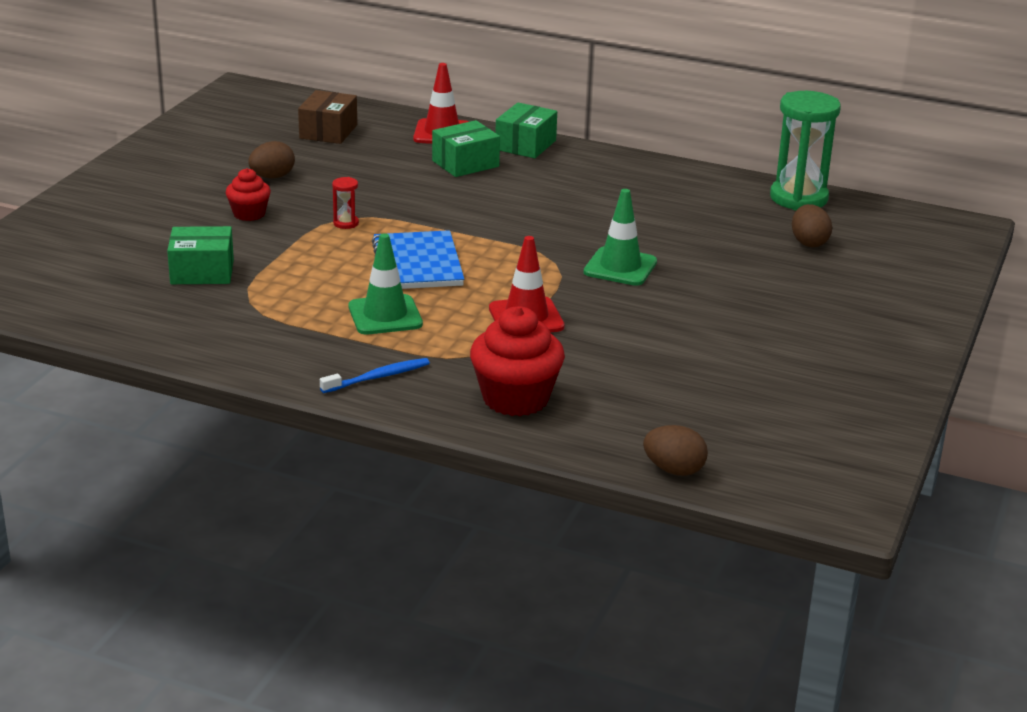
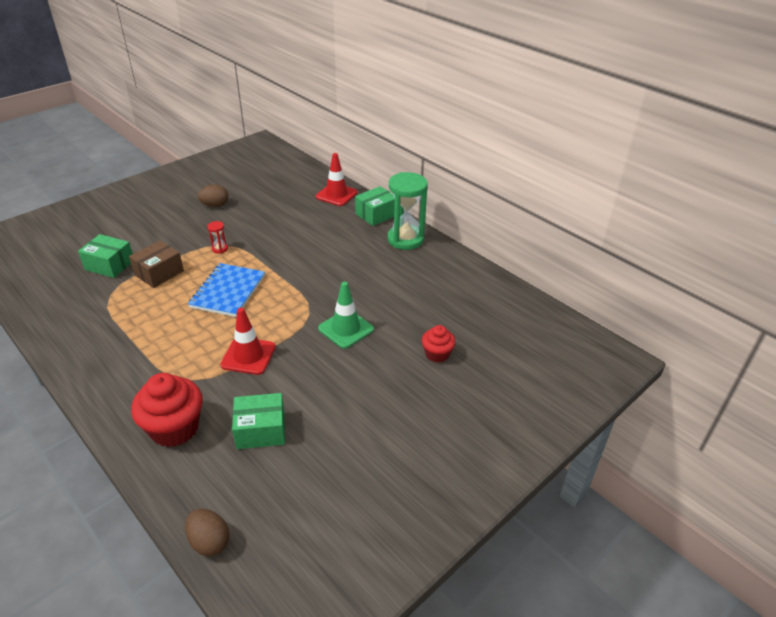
camera: 25 degrees right, 10 degrees up
(249, 214) = (176, 229): red cupcake -> red cupcake (437, 354)
(328, 131) = (276, 180): brown box -> brown box (159, 273)
(378, 377) = (115, 380): blue toothbrush -> none
(385, 315) = (170, 328): green traffic cone -> none
(465, 163) = (328, 220): green box -> green box (261, 430)
(798, 198) = (515, 300): green hourglass -> green hourglass (405, 239)
(809, 242) = (491, 342): brown egg -> none

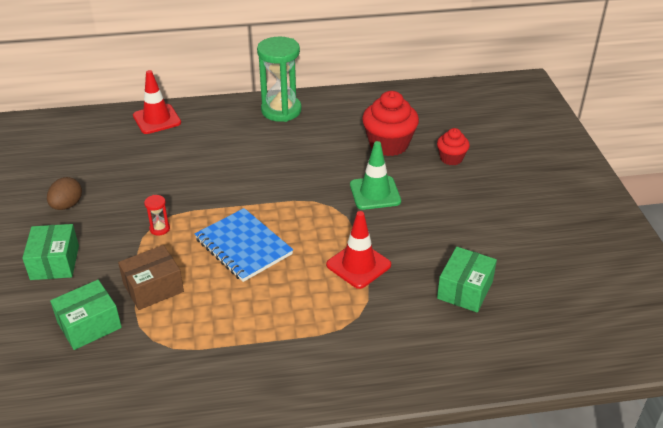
camera: 55 degrees left, 0 degrees up
(159, 273) = (153, 288): brown box -> brown box turned 75 degrees clockwise
(174, 428) = (420, 346): red cupcake -> red cupcake (389, 144)
(209, 541) = (573, 362): brown egg -> none
(376, 214) = (222, 110): green box -> green box (55, 262)

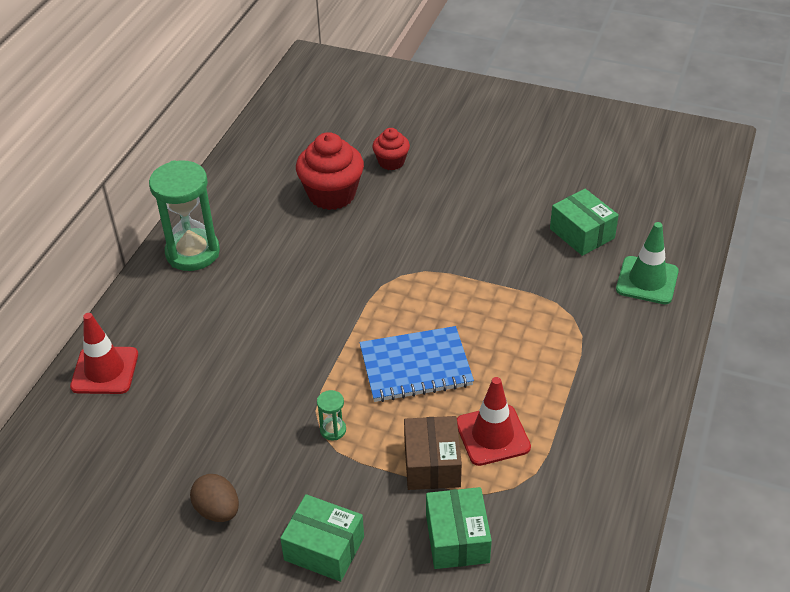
camera: 60 degrees left, 5 degrees up
(159, 229) = (333, 430): red hourglass -> green hourglass
(358, 265) = (503, 290): red traffic cone -> red traffic cone (492, 435)
(375, 193) = (403, 236): green traffic cone -> green traffic cone (647, 280)

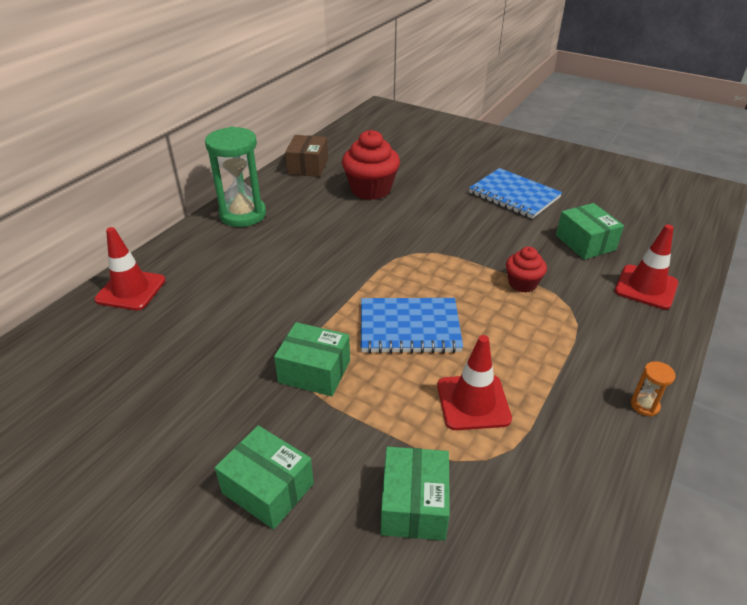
camera: 10 degrees right, 5 degrees down
(218, 510) = (176, 429): brown egg -> none
(333, 430) = (314, 371): green hourglass -> green box
(391, 162) = (426, 174): red cupcake -> red cupcake (522, 283)
(432, 464) = (404, 420): brown box -> brown box (308, 166)
(497, 179) = (514, 195): none -> blue notebook
(647, 280) = (646, 287): green traffic cone -> red traffic cone
(650, 411) = (644, 405): none -> orange hourglass

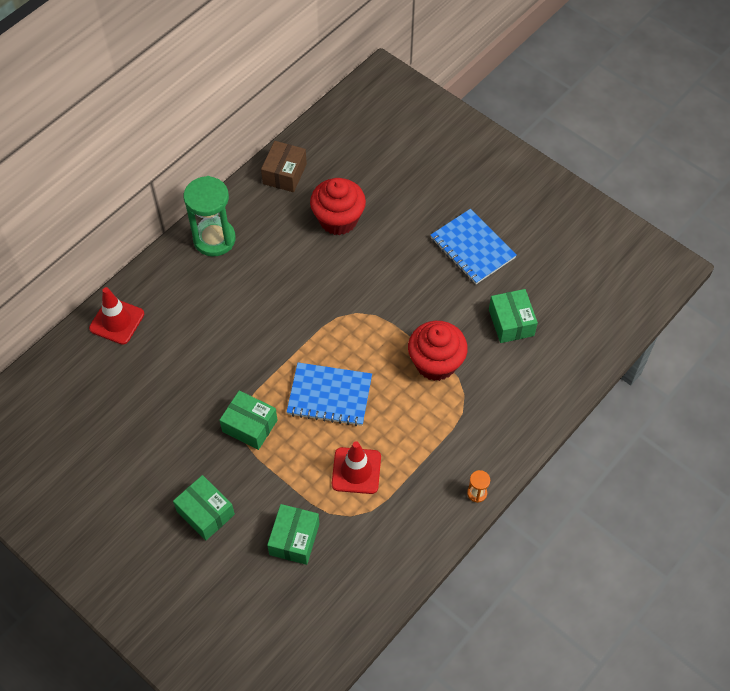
camera: 10 degrees right, 20 degrees up
(522, 283) = (436, 363): red cupcake -> red cupcake, size x1.76
(646, 287) = (537, 383): red traffic cone -> none

